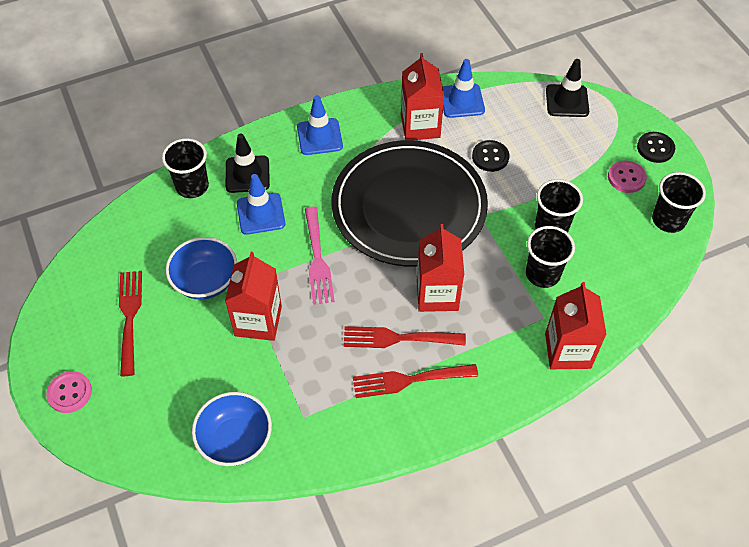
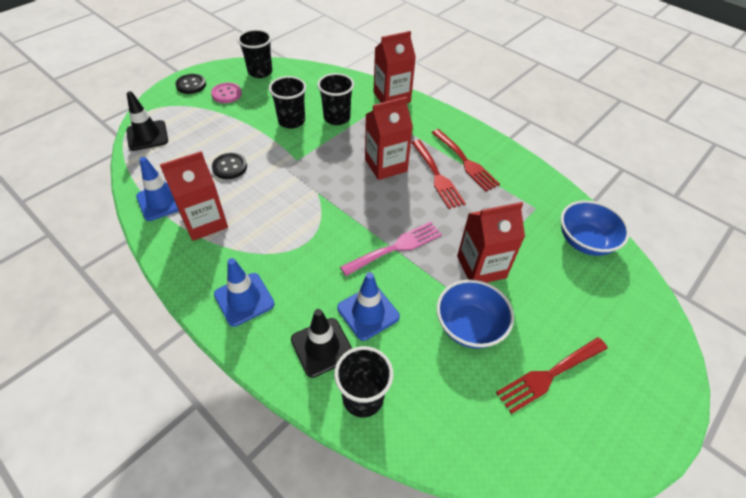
camera: 115 degrees left, 5 degrees down
(70, 393) = (654, 386): pink button -> none
(409, 206) = (307, 204): black plate -> none

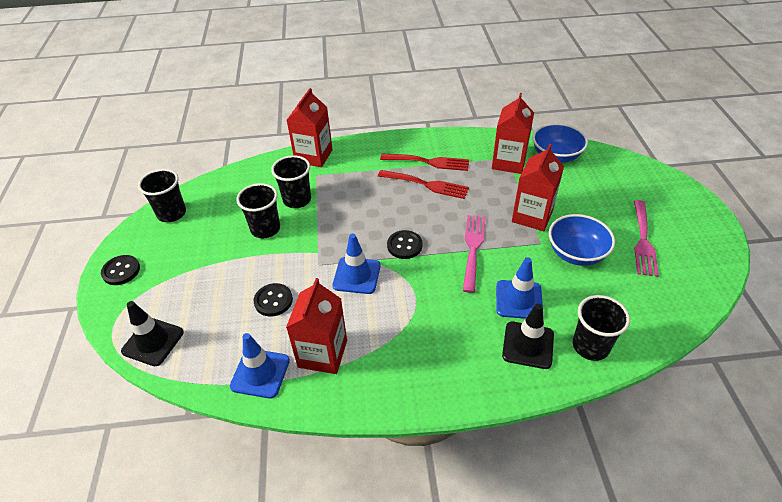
camera: 45 degrees left, 5 degrees down
(226, 94) = (171, 252): pink button -> none
(244, 299) = (438, 370): blue traffic cone -> blue traffic cone (356, 275)
(353, 203) = (404, 245): none -> black button
(386, 165) = (384, 204): red carton -> red carton (509, 162)
(549, 375) = (643, 240): red fork -> pink fork

